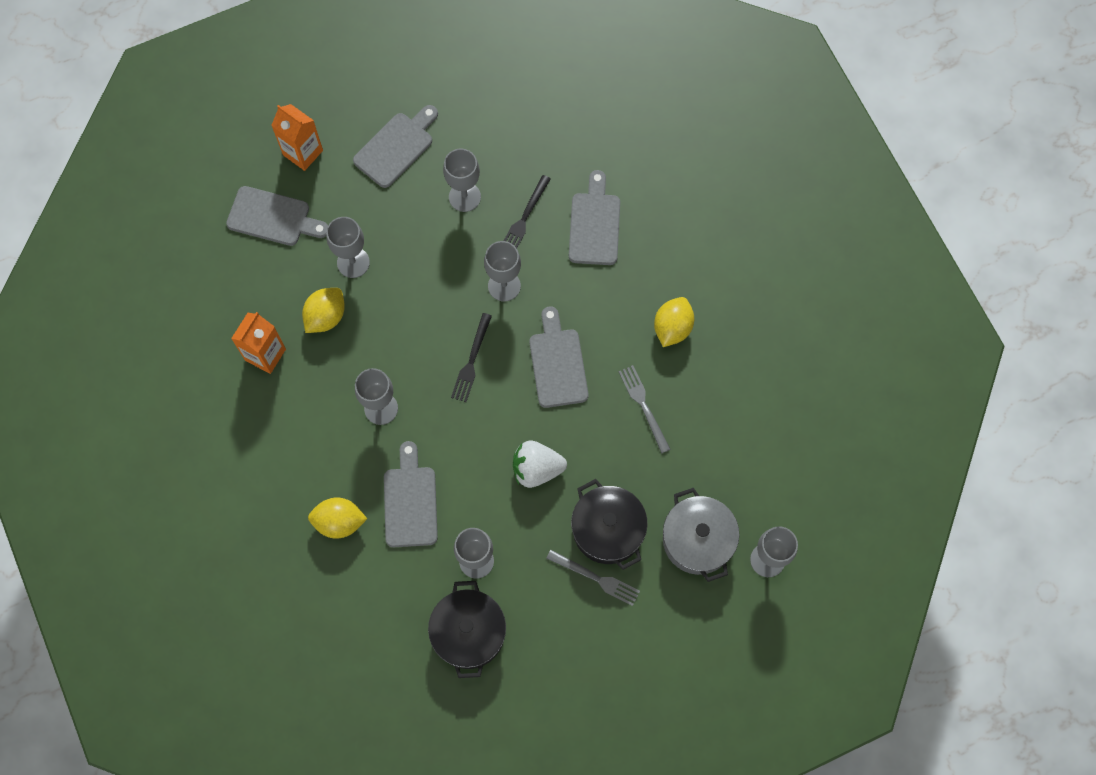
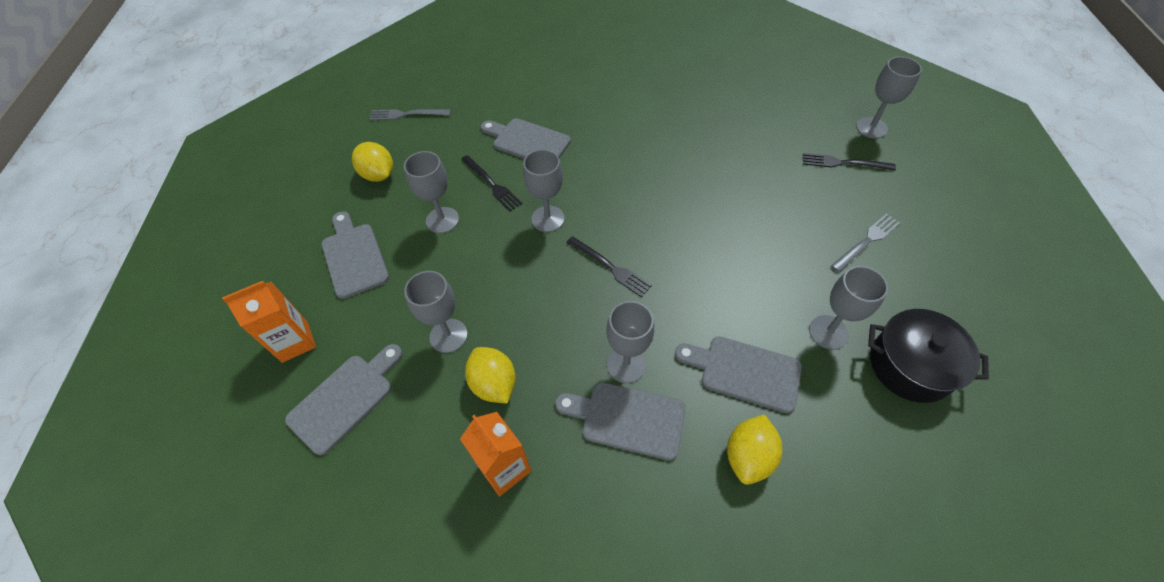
camera: 65 degrees left, 15 degrees down
(536, 469) = (743, 251): white strawberry -> none
(557, 363) = (643, 204): grey cutting board -> grey cutting board (627, 419)
(608, 530) = (820, 218): black pot -> none
(644, 406) = (709, 160): grey fork -> grey fork (407, 114)
(672, 328) = (646, 123): yellow lemon -> yellow lemon (378, 175)
(697, 540) = (844, 163): grey pot -> black fork

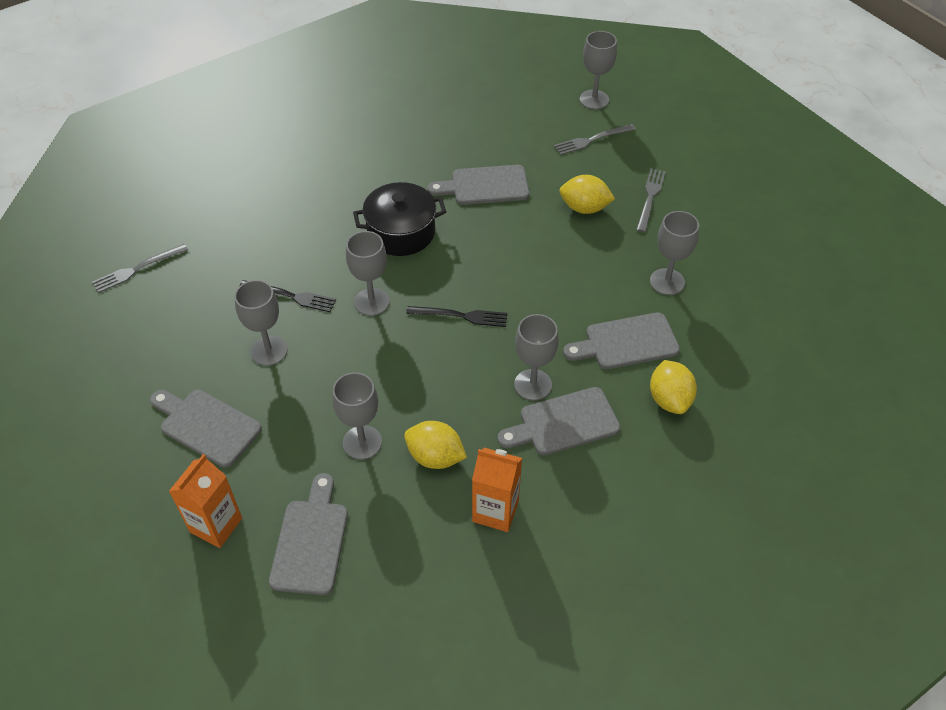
camera: 35 degrees left, 5 degrees down
(378, 175) = (161, 341): yellow lemon -> yellow lemon (584, 208)
(527, 142) = (293, 241): grey cutting board -> grey cutting board (485, 186)
(844, 163) = (592, 140): black fork -> grey fork
(910, 366) = (737, 277): black pot -> black pot (401, 232)

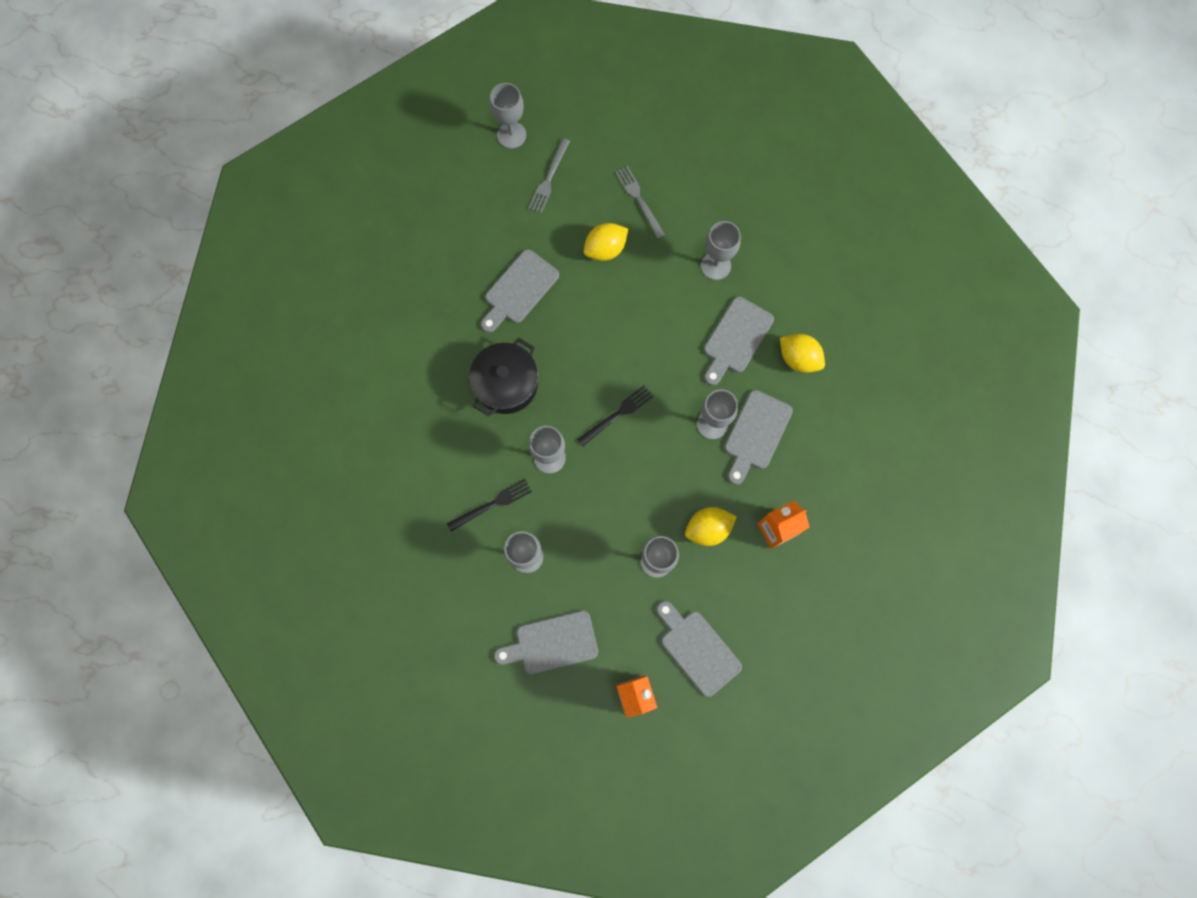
camera: 45 degrees left, 25 degrees up
(137, 269) = (362, 584): grey fork -> none

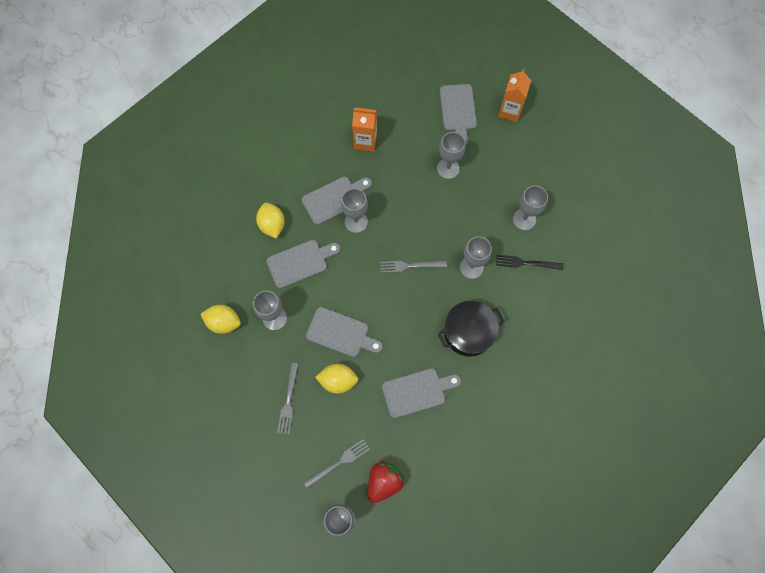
camera: 145 degrees left, 5 degrees down
(494, 189) = (384, 482): none -> red strawberry
(552, 643) = (540, 164): grey cutting board -> grey cutting board (341, 333)
(617, 414) = (410, 265): black fork -> grey fork
(708, 529) = (404, 166): yellow lemon -> yellow lemon (224, 322)

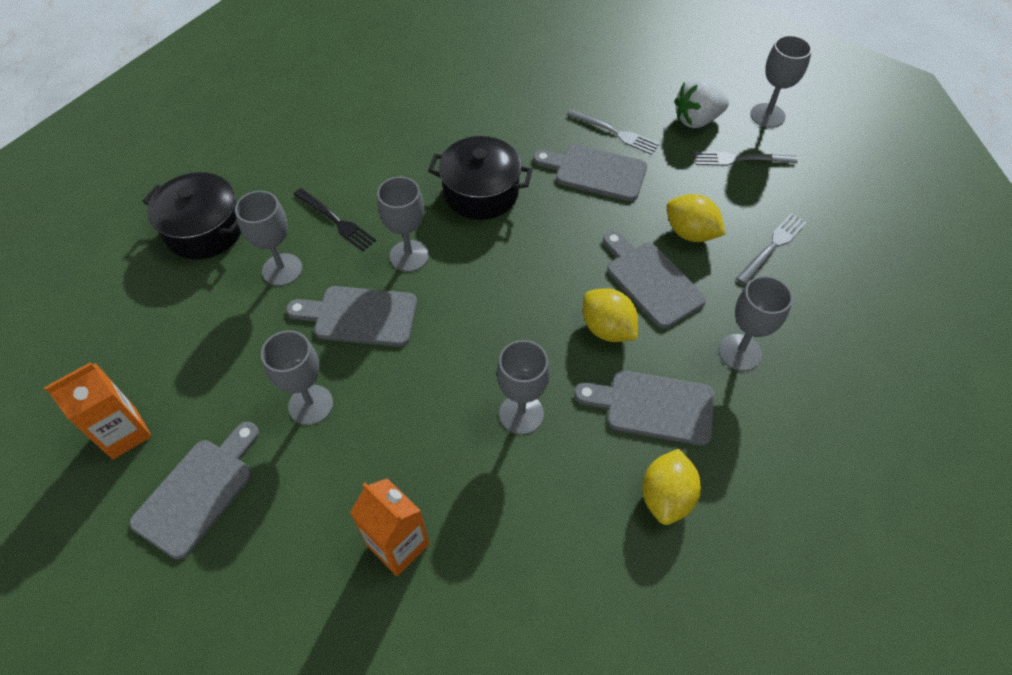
camera: 145 degrees left, 15 degrees down
(224, 322) = (826, 391): yellow lemon -> yellow lemon (607, 329)
(334, 199) = (529, 473): grey cutting board -> grey cutting board (359, 316)
(384, 482) = (696, 120): red strawberry -> white strawberry
(410, 265) = (489, 305): grey fork -> grey fork (614, 132)
(583, 214) = (205, 230): none -> black pot

